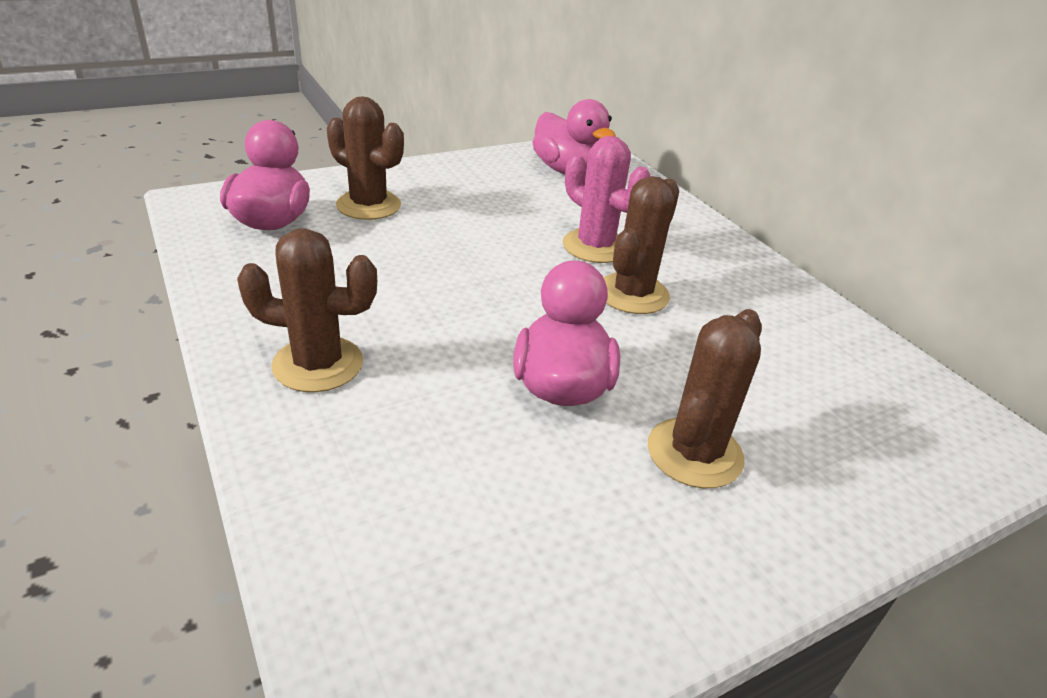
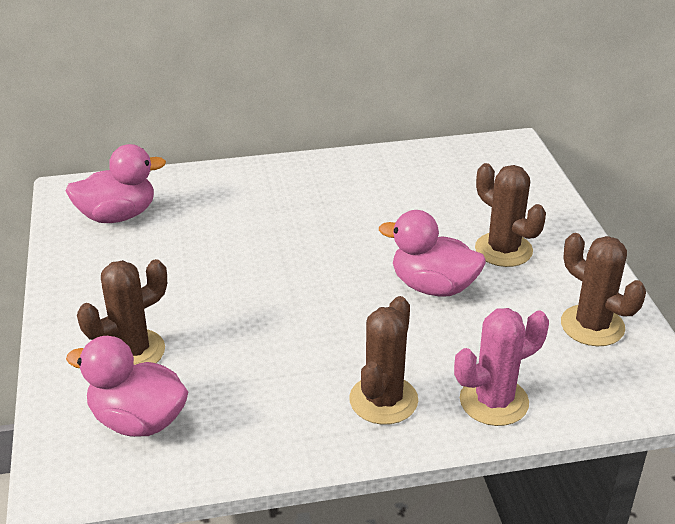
camera: 70 degrees left, 0 degrees up
(595, 246) = (262, 232): pink cactus -> pink cactus (494, 401)
(632, 294) = (335, 230): brown cactus -> brown cactus (592, 326)

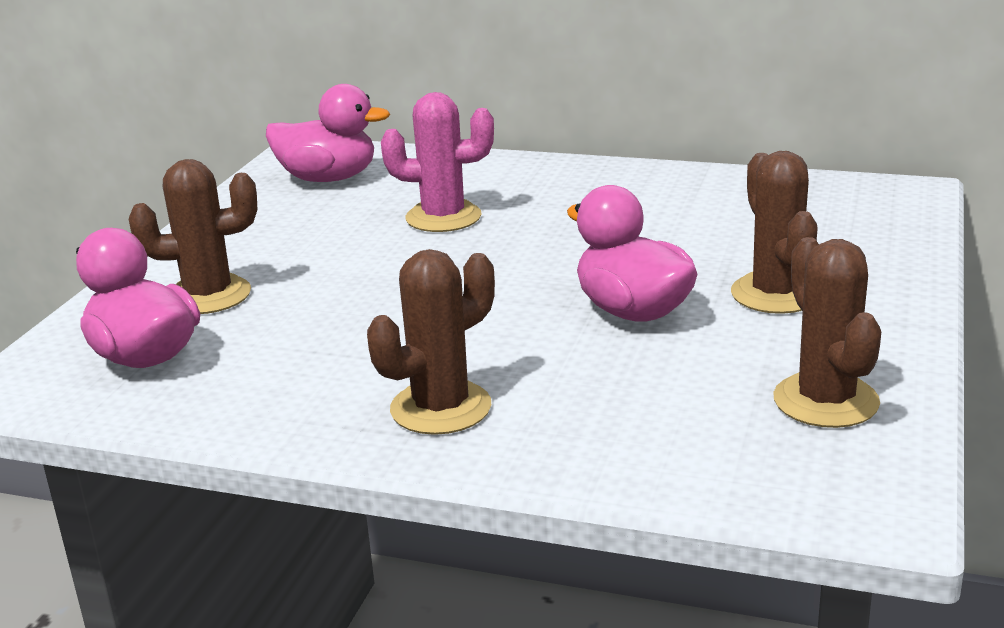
camera: 30 degrees right, 10 degrees down
(494, 401) = (587, 446): pink cactus -> pink cactus (443, 217)

